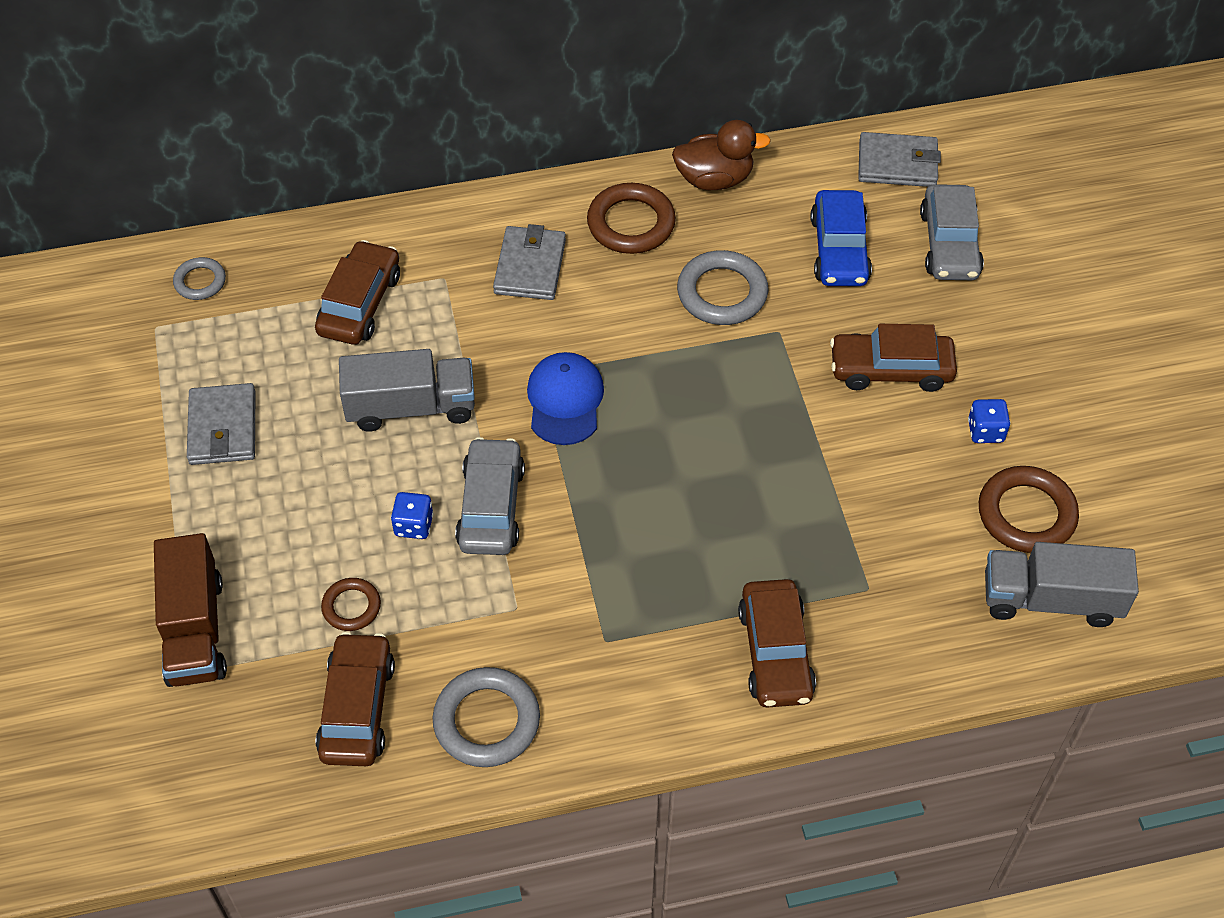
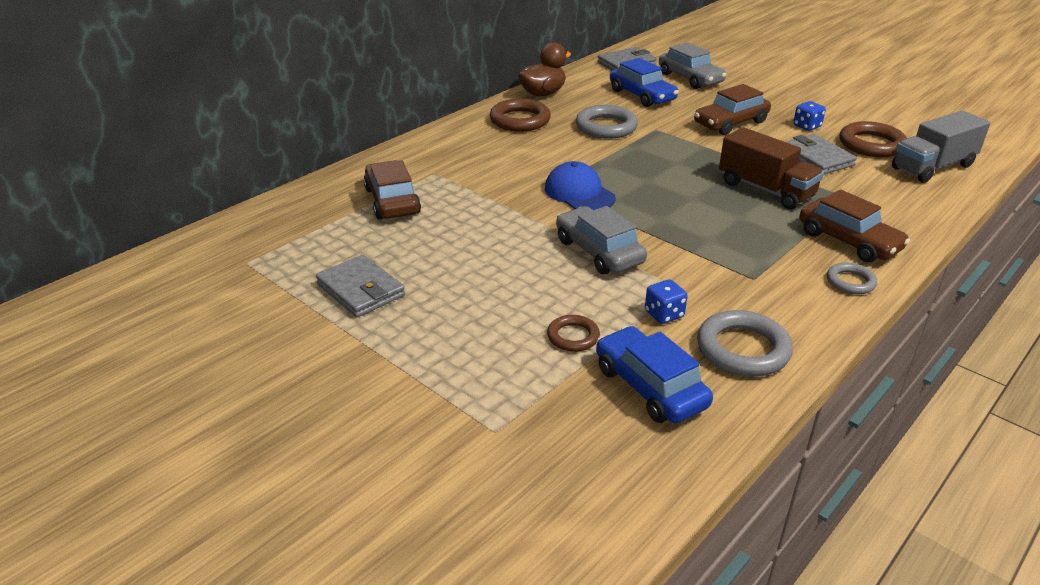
camera: 35 degrees left, 20 degrees down
(195, 630) = (470, 404): brown truck -> brown truck (766, 189)
(200, 281) = (259, 230): grey ring -> grey ring (850, 282)
(357, 708) = (650, 387): brown car -> blue car
(411, 407) = (486, 230): grey truck -> none
(414, 525) = (561, 280): blue dice -> blue dice (664, 314)
(530, 267) = (483, 152): grey wallet -> grey wallet (816, 158)

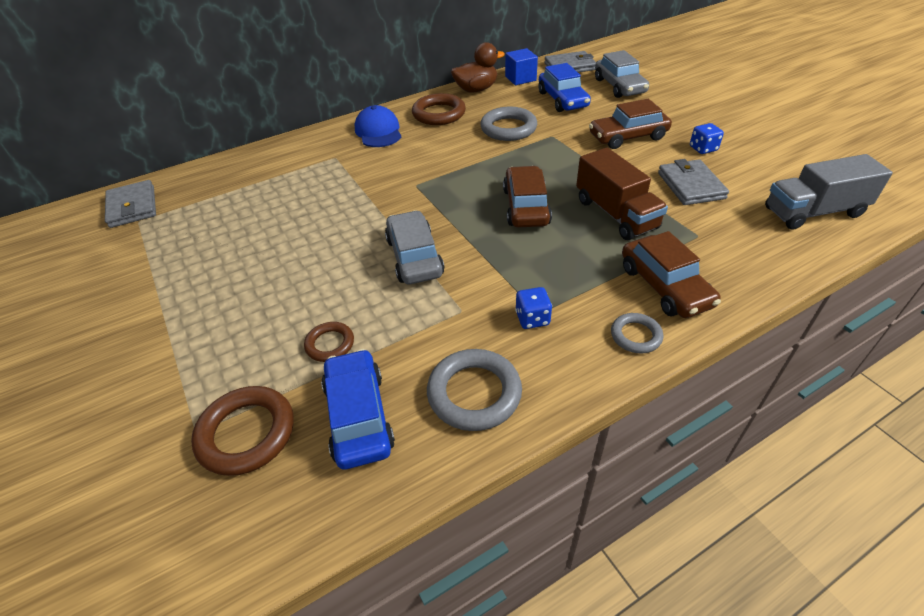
camera: 20 degrees right, 10 degrees up
(361, 290) = (198, 262): grey wallet -> grey wallet (132, 207)
(392, 201) = (283, 179): brown car -> brown car (526, 206)
(579, 193) = (439, 193): blue cap -> blue cap (378, 131)
(583, 79) = (520, 78): none -> blue cube
(664, 314) = (426, 337): blue dice -> blue dice (532, 318)
(871, 144) = (760, 177): brown ring -> brown ring (246, 433)

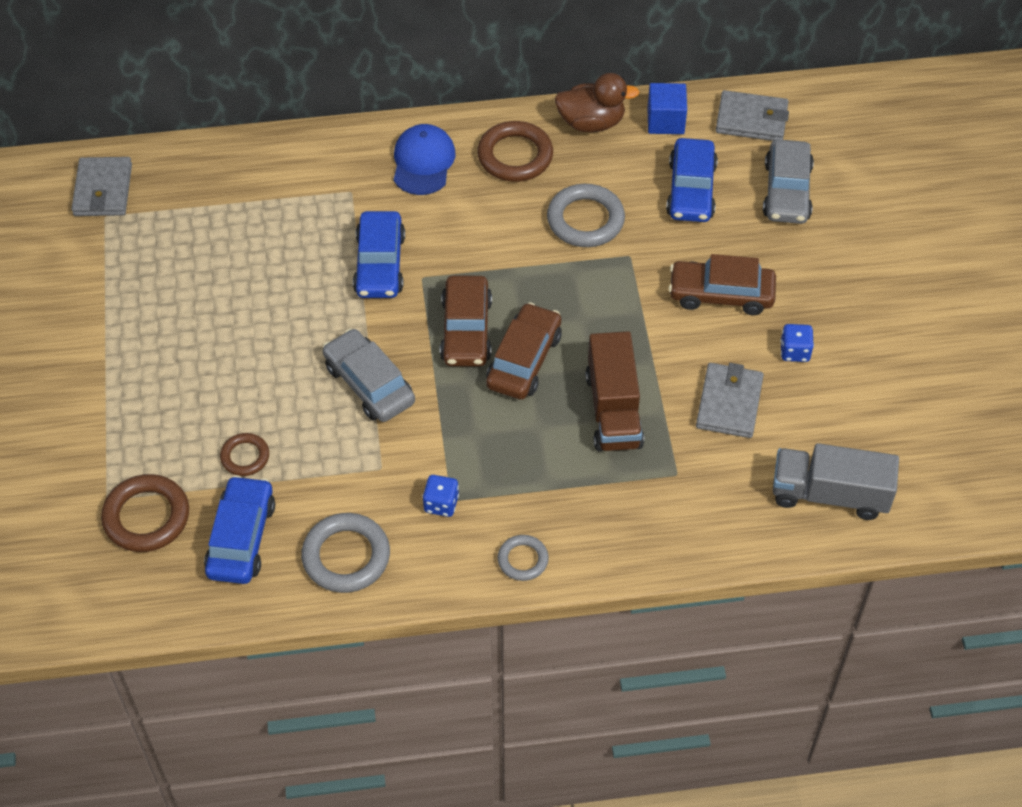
camera: 20 degrees right, 10 degrees up
(379, 187) = (379, 264): none -> blue car
(414, 257) = (369, 384): grey car -> grey car turned 45 degrees counterclockwise
(664, 286) = (591, 520): brown car -> brown car (466, 330)

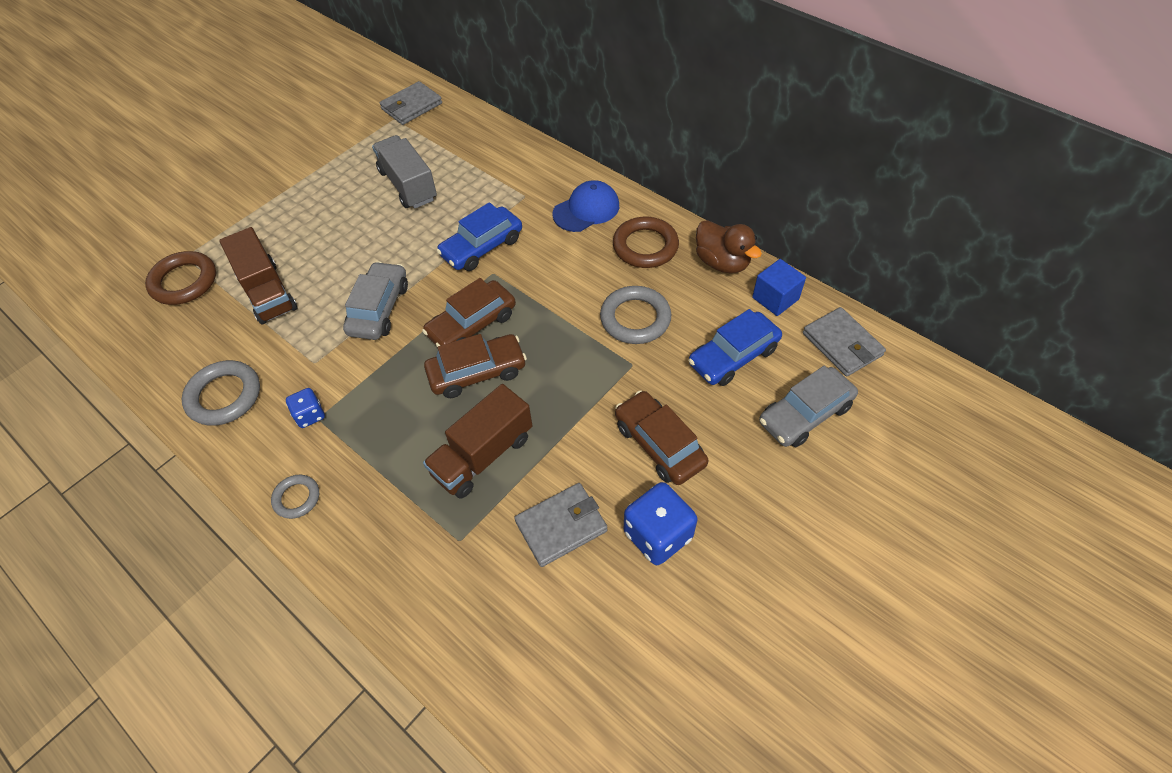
camera: 50 degrees right, 0 degrees up
(241, 538) = (200, 335): blue car -> none
(245, 457) = (267, 292): brown ring -> brown truck
(794, 351) = (658, 535): blue dice -> blue dice, size x1.78
(829, 494) = (537, 672): grey truck -> grey truck (408, 185)

